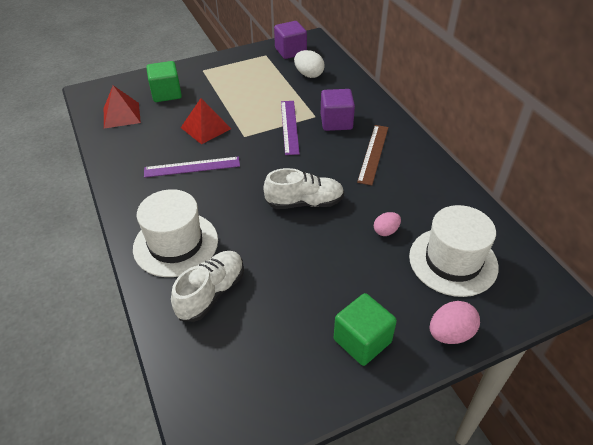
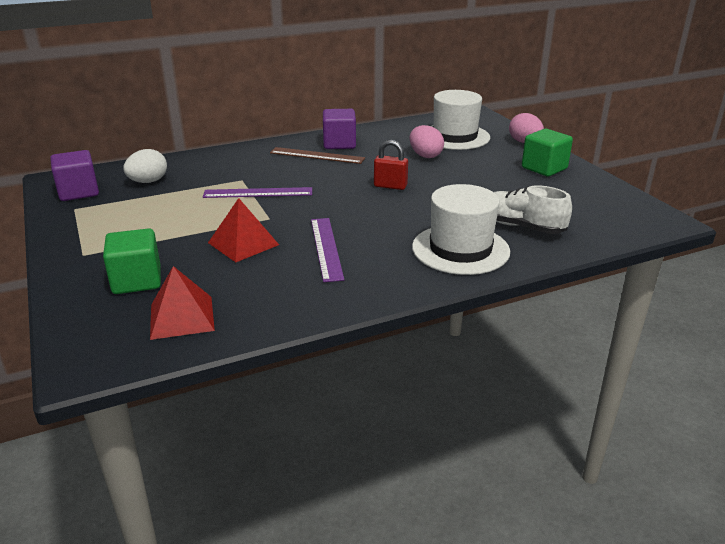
camera: 90 degrees left, 15 degrees down
(304, 202) = (390, 186): white shoe -> red padlock
(336, 122) = (257, 169): purple cube -> purple cube (339, 144)
(386, 231) = (425, 155): pink egg -> pink egg, size x1.53

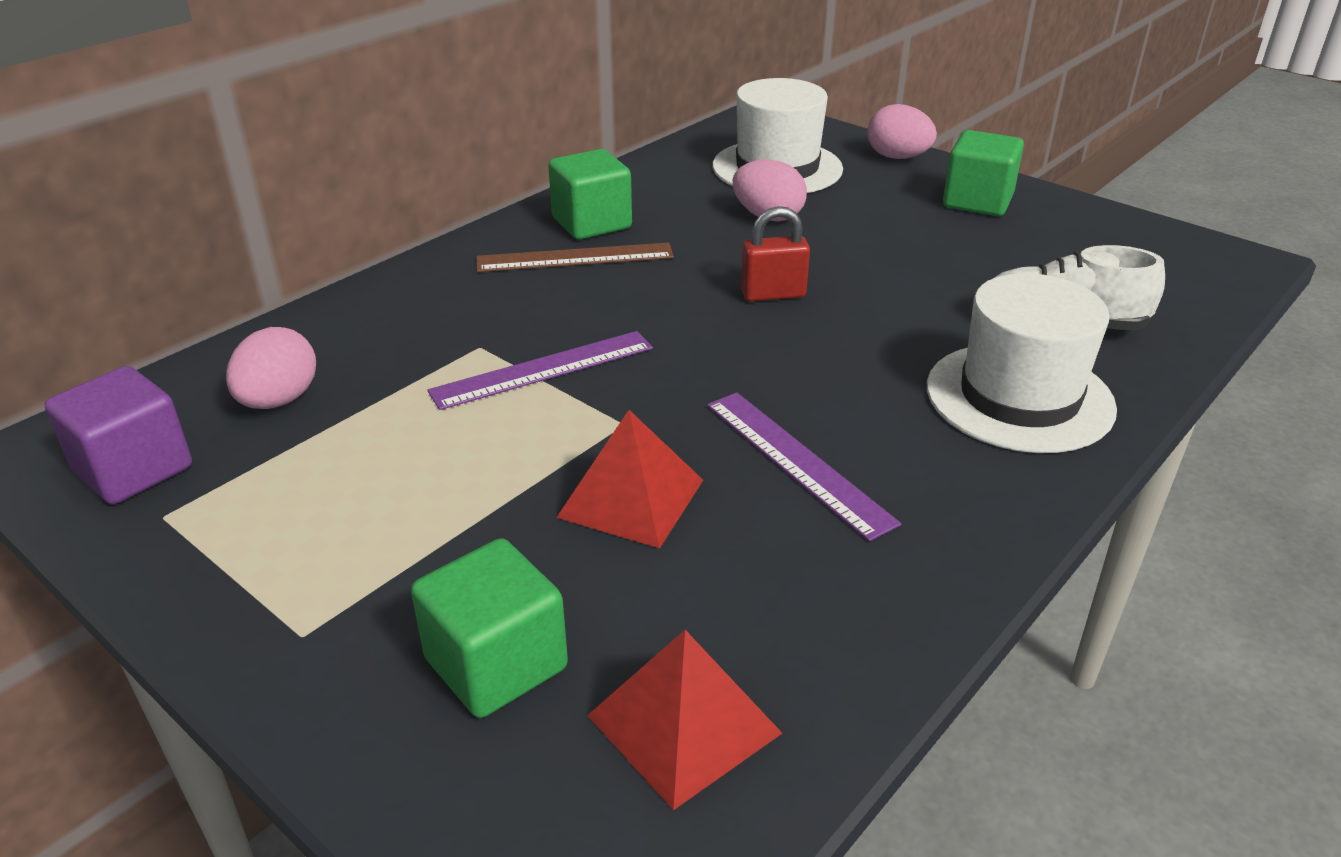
camera: 25 degrees left, 5 degrees up
(148, 182) = (279, 400): white egg -> pink egg
(339, 144) = (591, 223): purple cube -> green cube

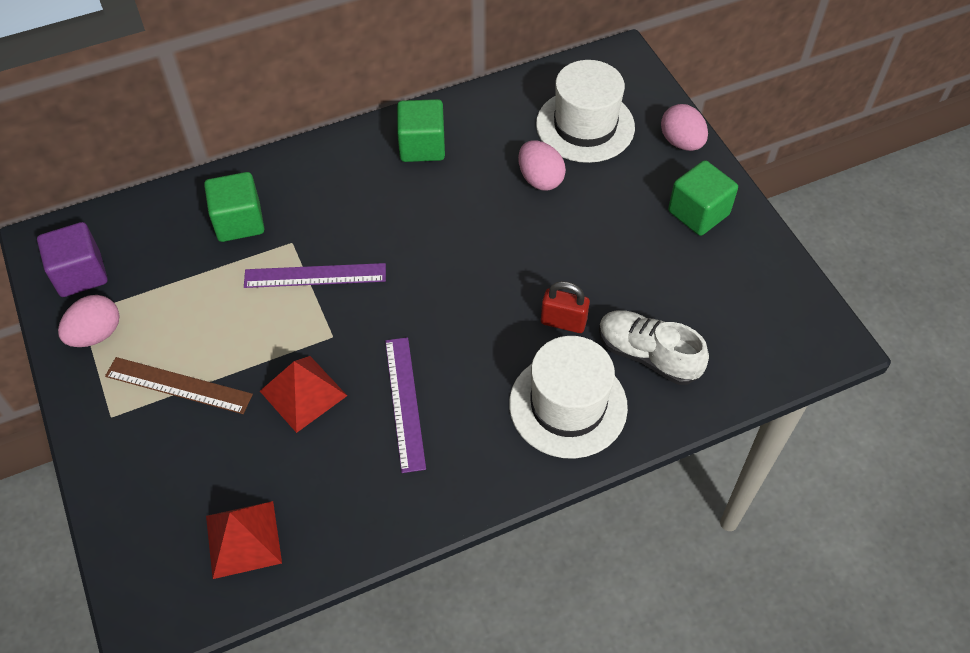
camera: 25 degrees right, 20 degrees up
(279, 400) = (168, 248): pink egg -> pink egg (96, 334)
(496, 664) = (183, 470): green cube -> green cube (239, 222)
(575, 258) = (391, 179): brown ruler -> brown ruler (178, 385)
(773, 294) = (488, 259): red padlock -> red padlock (563, 322)

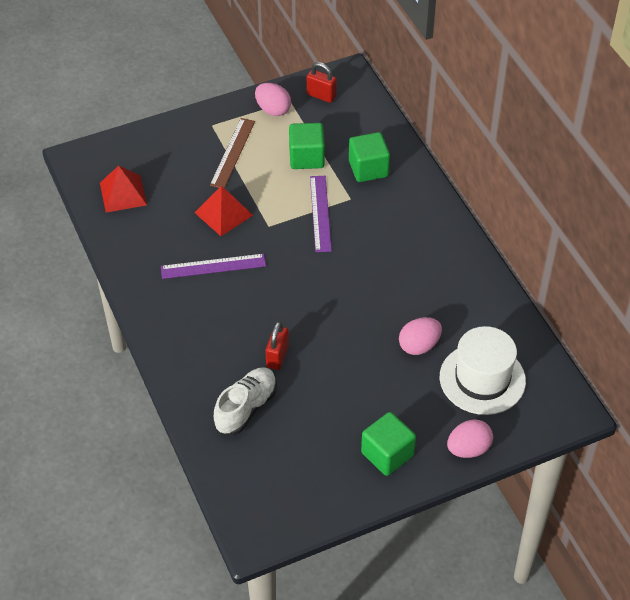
camera: 90 degrees right, 5 degrees down
(80, 274) = (321, 95): purple cube -> red padlock
(422, 146) = (450, 269): green cube -> green cube (306, 157)
(568, 405) = (206, 357): white hat -> none

